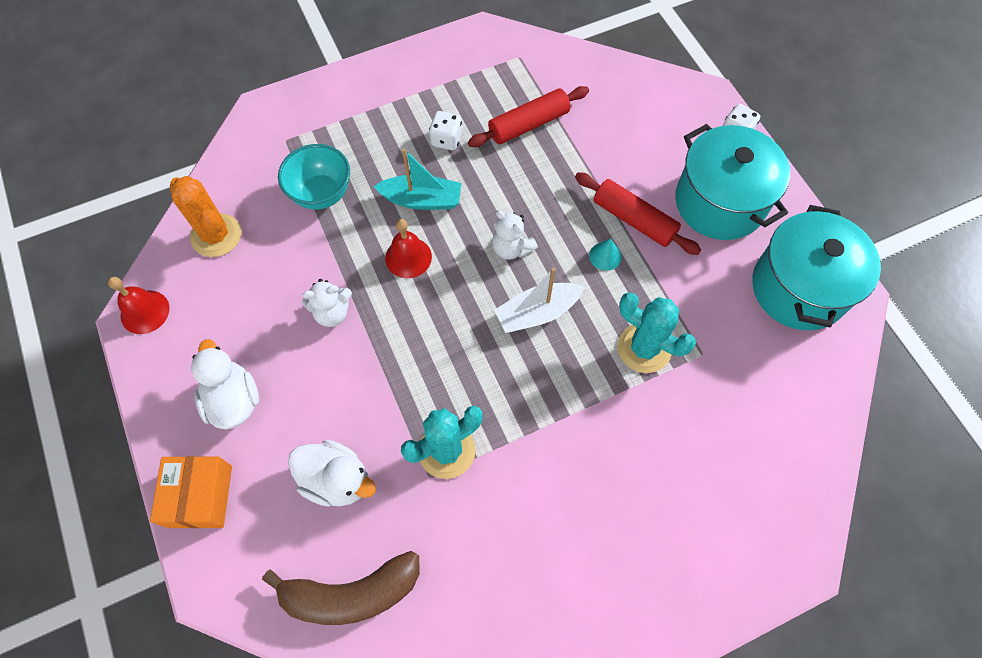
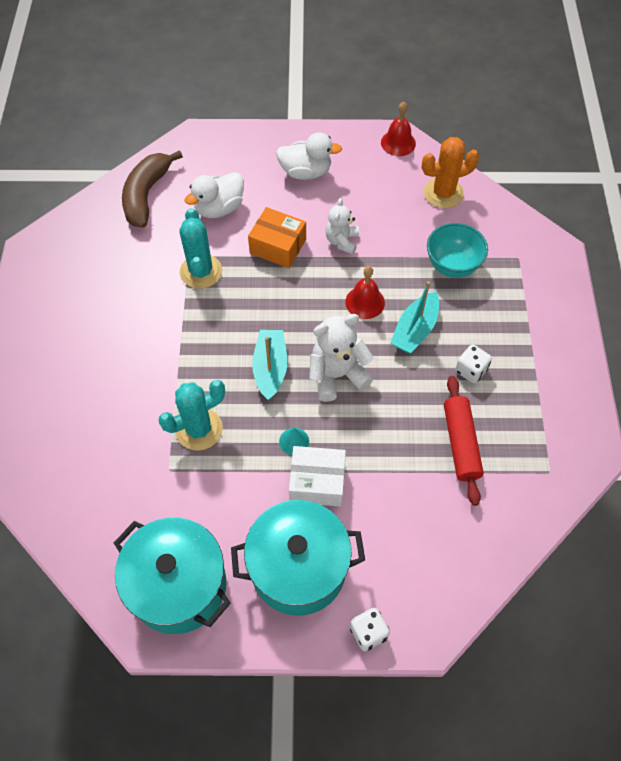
camera: 115 degrees right, 5 degrees down
(200, 496) = (252, 142): orange box -> orange box (278, 246)
(511, 248) = (337, 375): white teddy bear -> white teddy bear, size x1.56
(537, 313) = (270, 368): white boat -> turquoise boat
(634, 220) = (317, 482): red rolling pin -> white box

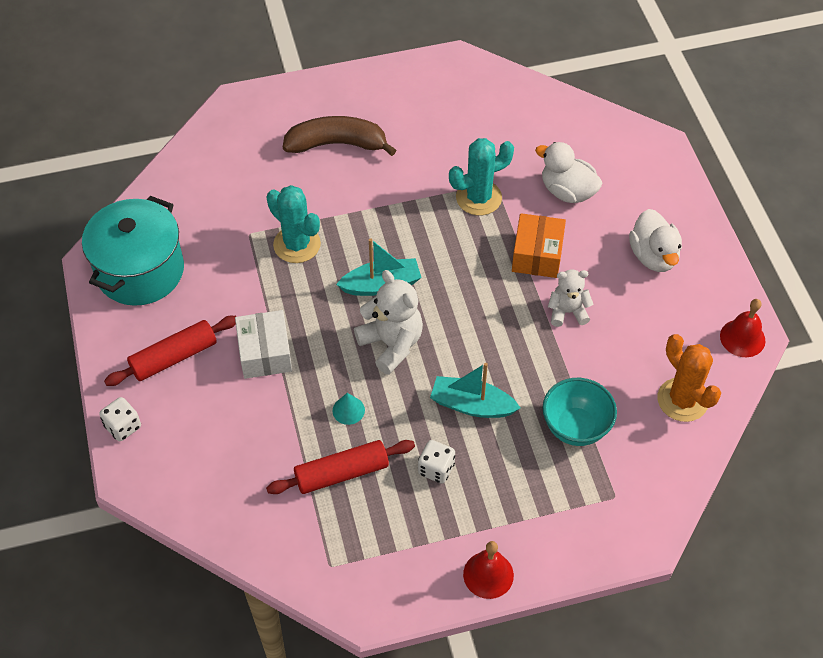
camera: 75 degrees right, 5 degrees down
(147, 195) = (559, 127): brown banana -> brown banana (337, 144)
(294, 441) = (304, 324): turquoise cone -> turquoise cone (348, 410)
(298, 568) = (174, 357): turquoise pot -> red rolling pin
(365, 302) = (492, 350): red bell -> red bell (488, 574)

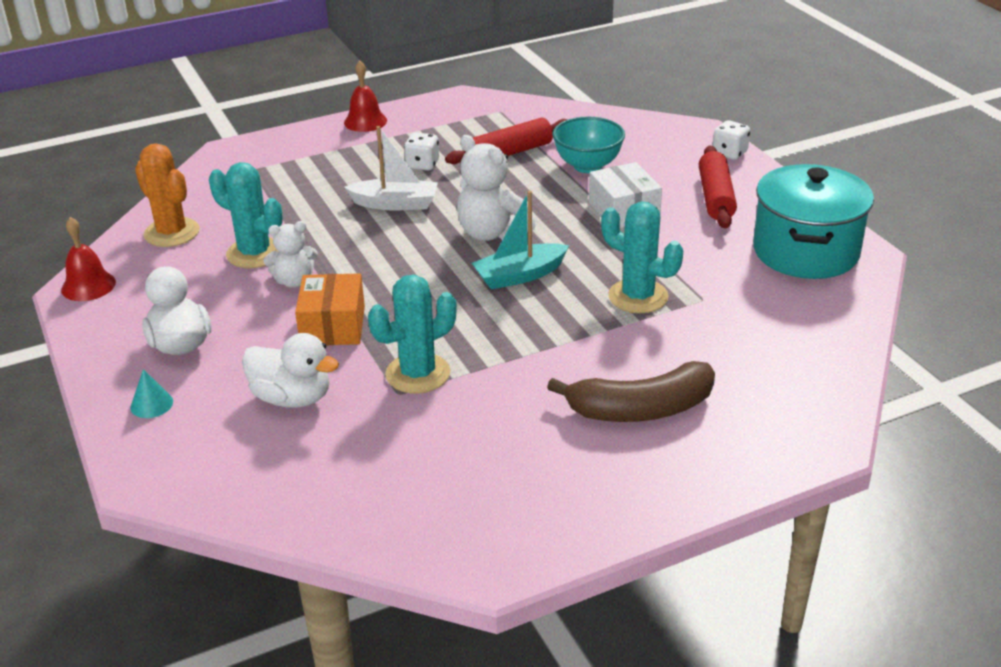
camera: 170 degrees right, 20 degrees down
(174, 357) = (715, 197): red rolling pin -> red rolling pin turned 45 degrees counterclockwise
(348, 410) = (519, 186): turquoise cone -> turquoise cone (151, 404)
(472, 405) = (395, 204): turquoise boat -> white boat
(575, 427) = (287, 203): turquoise bowl -> turquoise bowl (587, 166)
(603, 355) = (254, 253): none -> turquoise cactus

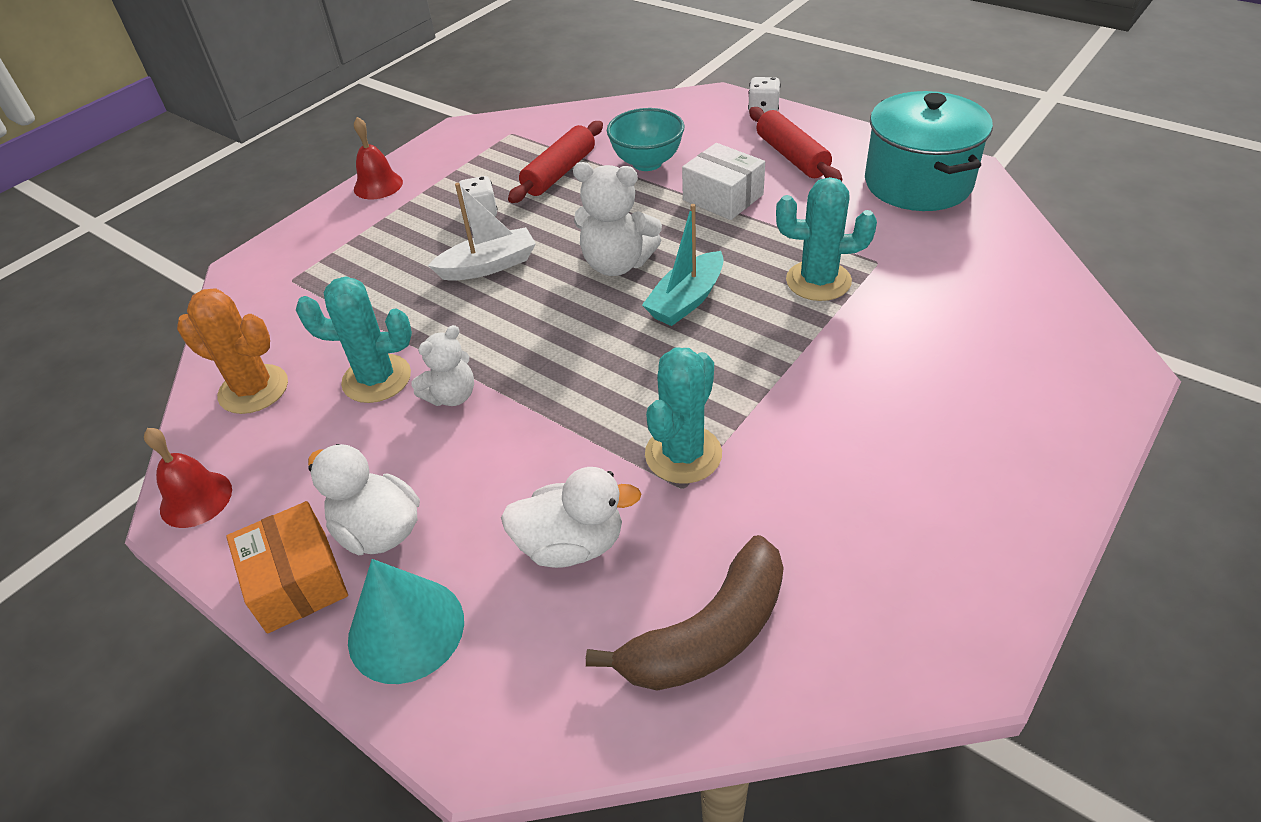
camera: 25 degrees left, 10 degrees up
(151, 404) = (406, 629): turquoise cone -> turquoise cone, size x2.08
(333, 326) = (541, 434): orange box -> orange box (297, 581)
(641, 409) = (934, 401): brown banana -> brown banana (708, 634)

